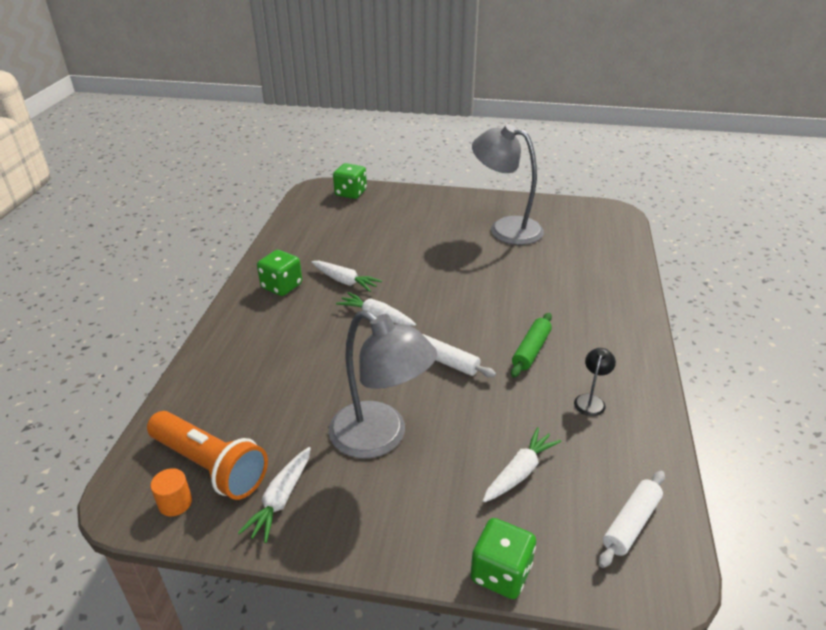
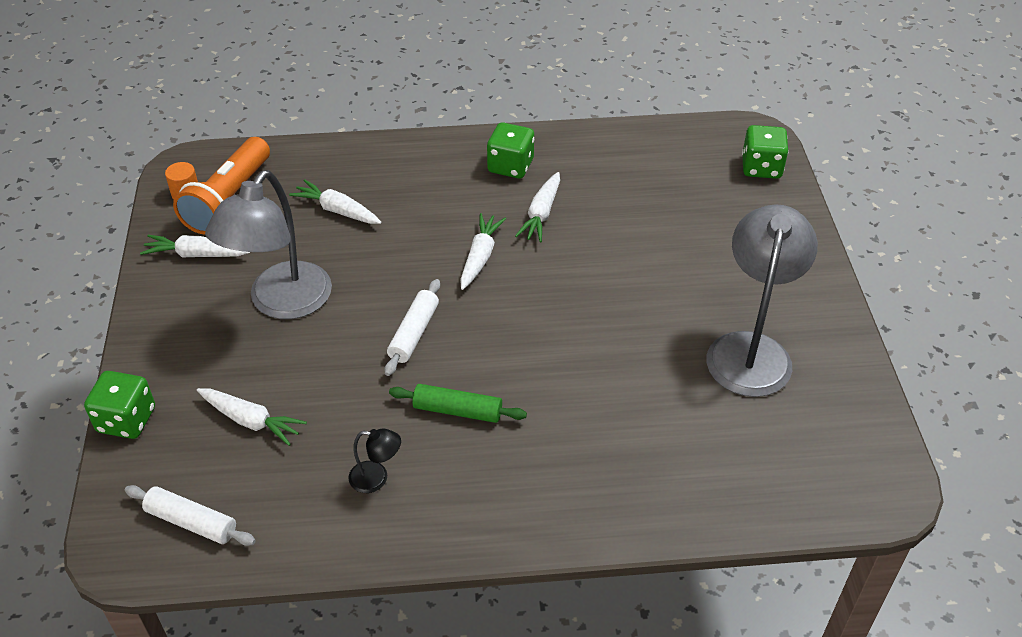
camera: 75 degrees right, 10 degrees up
(275, 388) = (337, 210): none -> white carrot

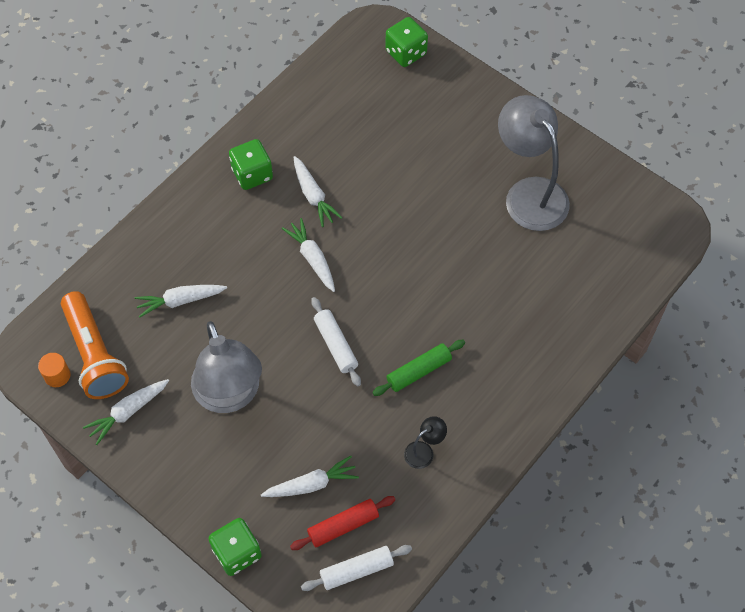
camera: 45 degrees left, 15 degrees up
(230, 476) = (343, 526): none -> red rolling pin

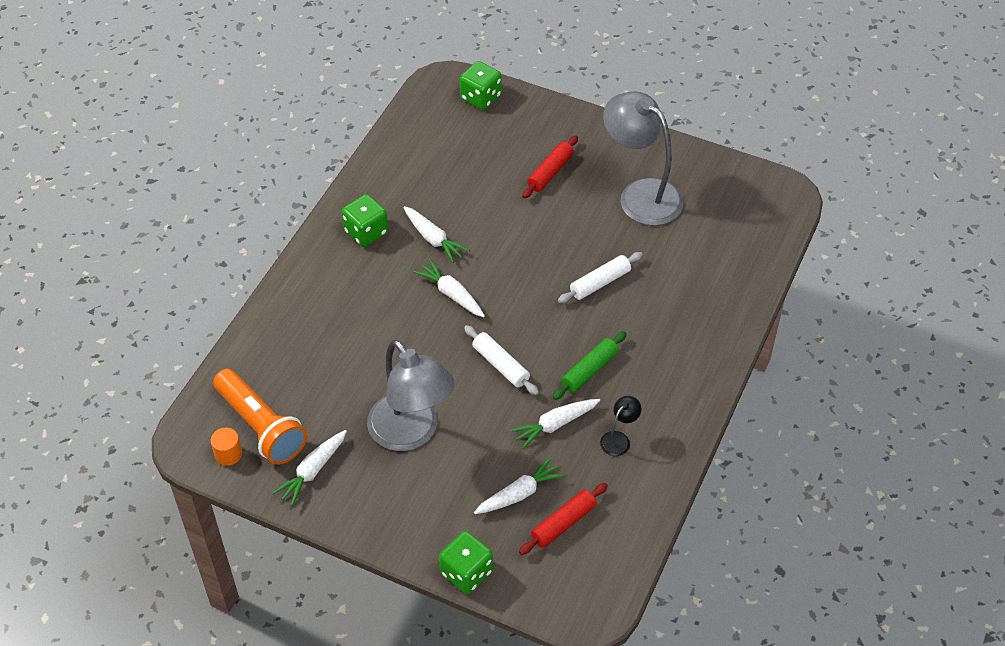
camera: 15 degrees left, 10 degrees down
(180, 301) = (332, 359): white carrot -> white carrot (555, 425)
(356, 570) = (590, 560): white rolling pin -> white rolling pin (600, 283)
(448, 149) = (550, 172): none -> red rolling pin

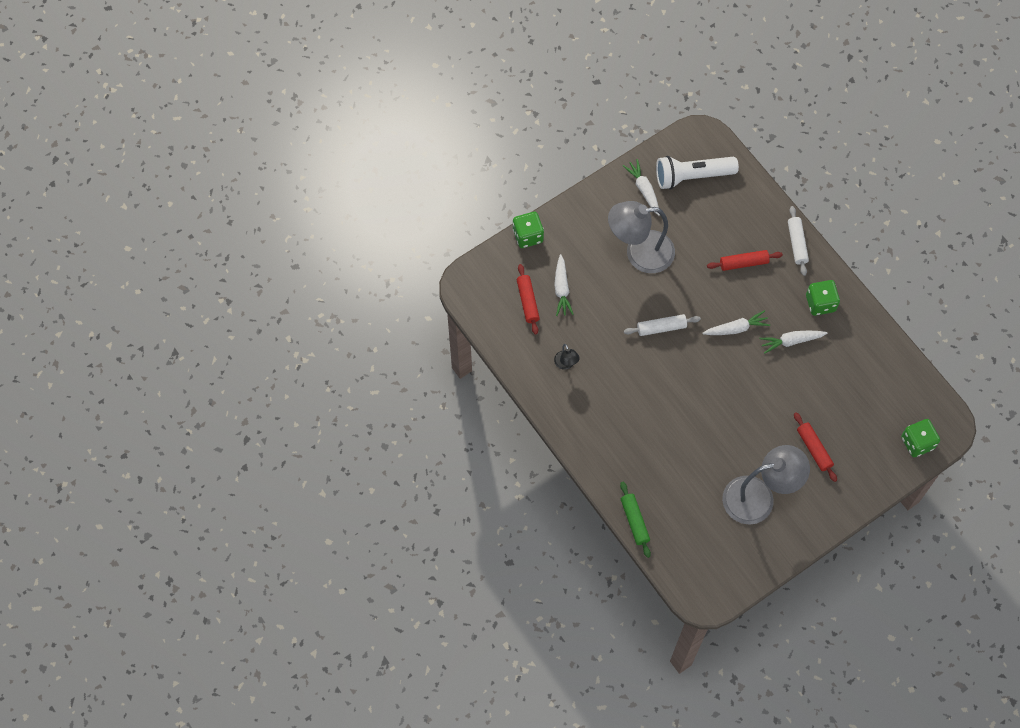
camera: 120 degrees right, 15 degrees up
(228, 454) = (682, 152): orange cylinder -> none
(261, 427) = (692, 176): orange flashlight -> white flashlight
(357, 322) = (743, 263): none -> red rolling pin
(555, 425) = (598, 334): white carrot -> none
(589, 370) = (626, 376): green rolling pin -> green rolling pin (634, 521)
(600, 283) = (694, 424): white rolling pin -> white rolling pin (797, 243)

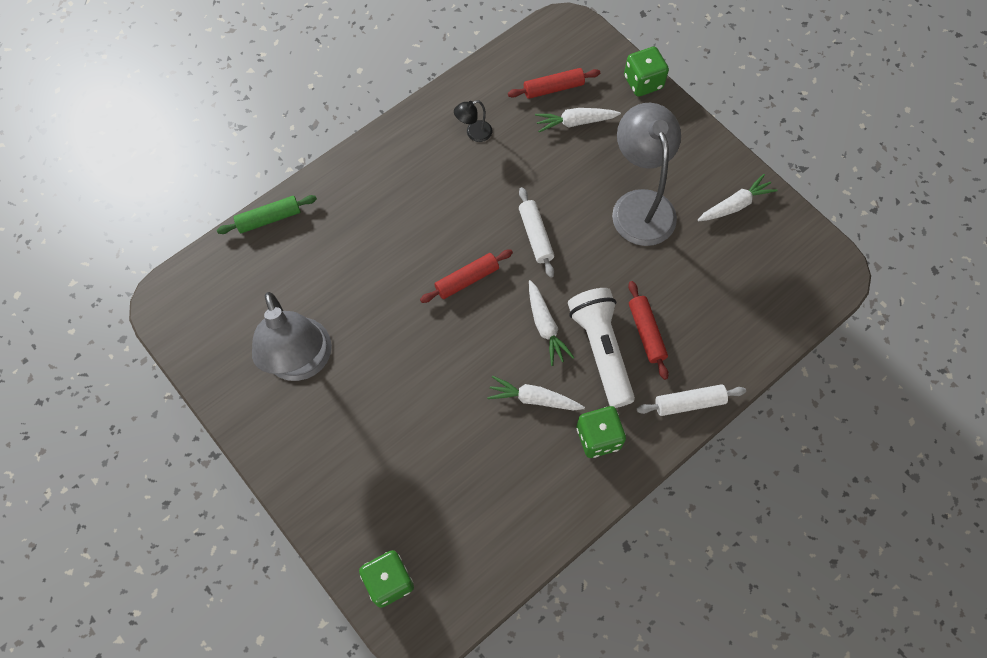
camera: 85 degrees right, 0 degrees up
(692, 176) = (768, 262): white flashlight -> white flashlight (601, 350)
(791, 341) = (534, 399): white carrot -> white carrot turned 60 degrees counterclockwise
(814, 449) = (373, 433): red rolling pin -> red rolling pin (467, 280)

